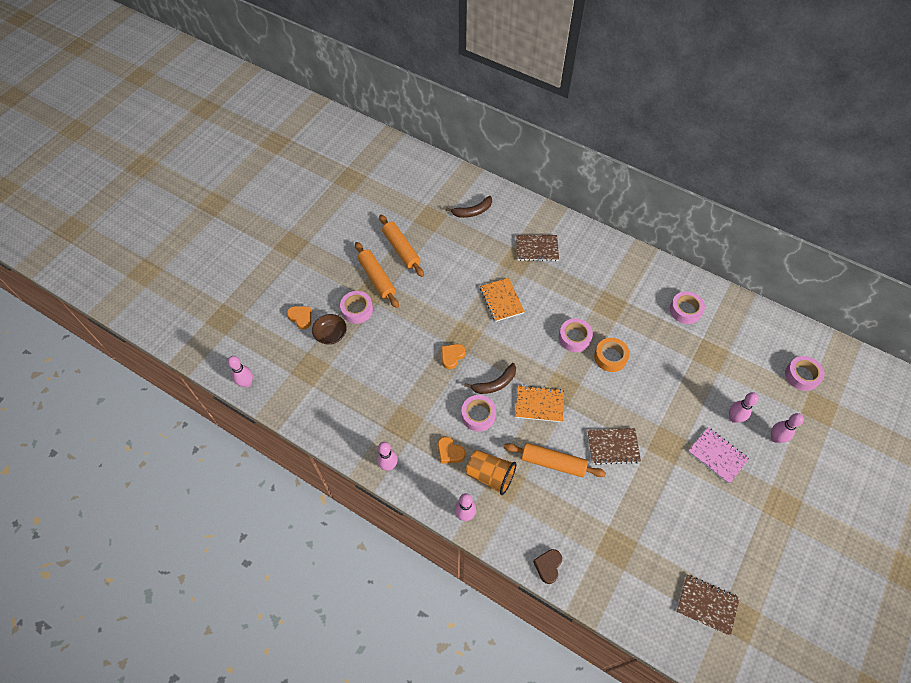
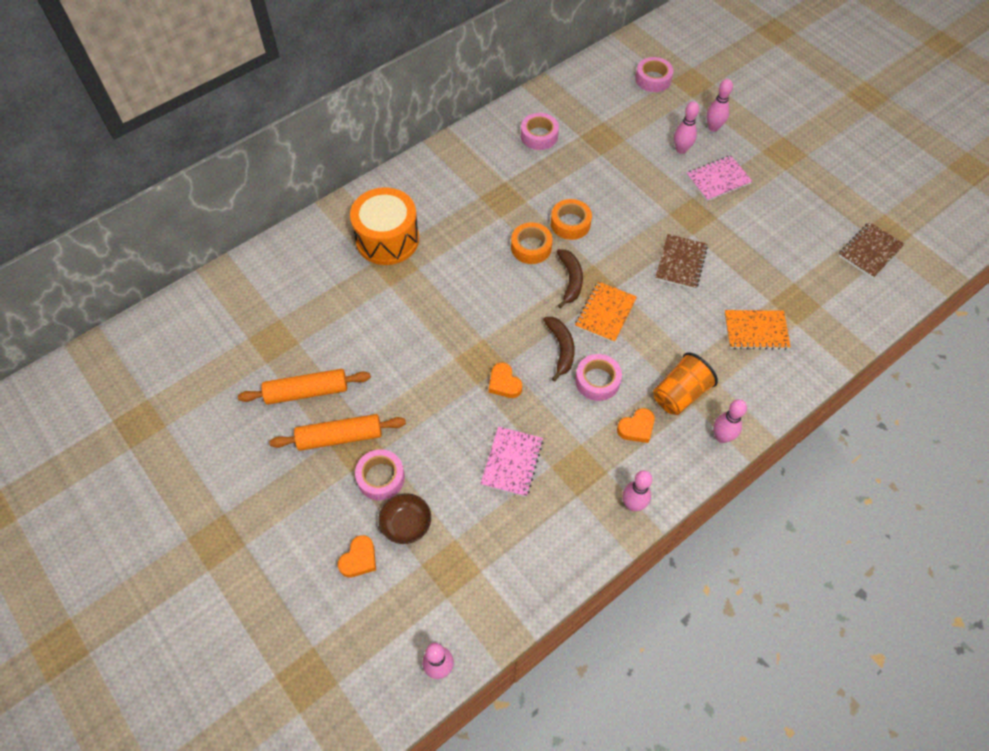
camera: 70 degrees left, 0 degrees up
(301, 318) = (359, 559): orange heart -> orange heart turned 150 degrees clockwise
(394, 380) = (512, 462): none -> pink notebook
(472, 211) = (290, 288): brown banana -> brown banana (570, 280)
(501, 300) = (446, 302): orange notebook -> orange notebook (756, 331)
(537, 249) = (387, 239): brown notebook -> orange drum
(548, 566) = (802, 373): brown heart -> none
(553, 462) = (682, 325): orange rolling pin -> none
(574, 338) = (531, 247): pink tape -> orange tape

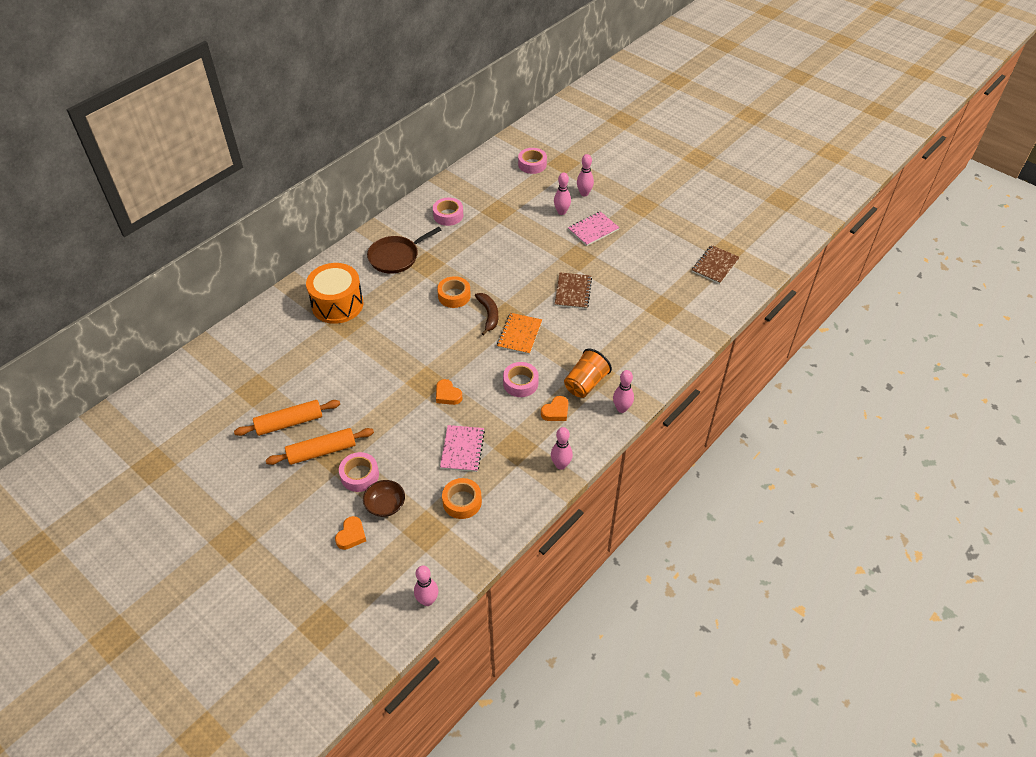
camera: 10 degrees left, 10 degrees down
(467, 184) = (396, 257): none -> brown pan
(561, 349) = (488, 364): brown banana -> none
(570, 223) = (482, 275): orange tape -> orange tape (462, 502)
(756, 331) = (637, 332): orange notebook -> none

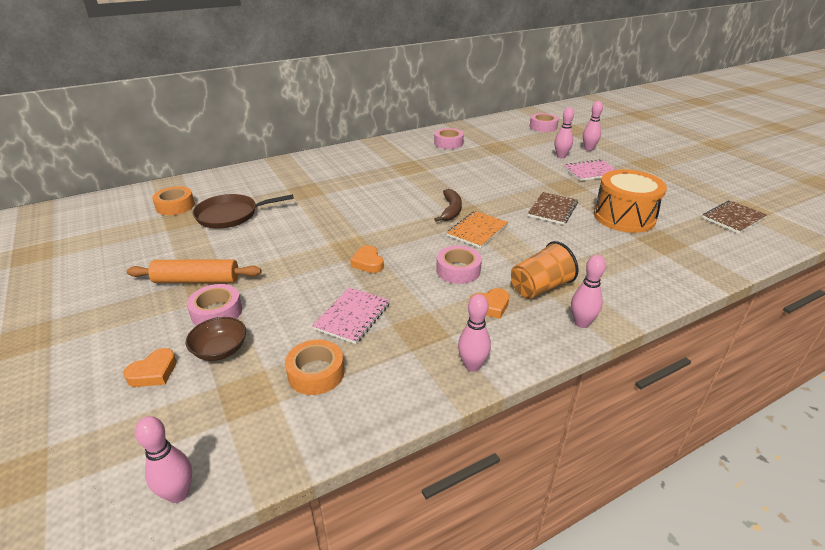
camera: 20 degrees right, 15 degrees down
(289, 423) = (188, 250): orange rolling pin -> none
(337, 304) = (308, 178): orange drum -> orange drum (624, 217)
(396, 257) = (384, 159): brown pan -> brown pan (230, 215)
(454, 296) = (423, 191): orange tape -> orange tape (175, 206)

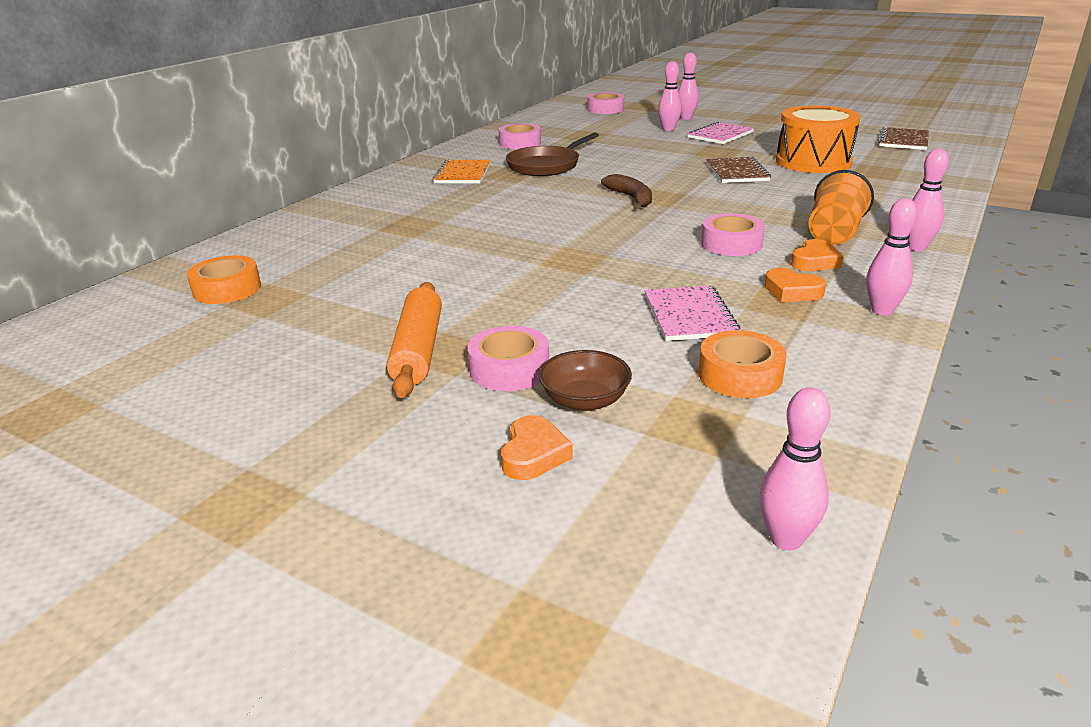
camera: 30 degrees left, 5 degrees down
(197, 280) = (418, 350): orange rolling pin -> orange rolling pin turned 60 degrees counterclockwise
(230, 215) = (341, 275): brown pan -> brown pan (546, 165)
(368, 263) = (619, 266): orange heart -> orange heart (792, 291)
(477, 230) = (691, 207): orange notebook -> orange notebook (462, 174)

